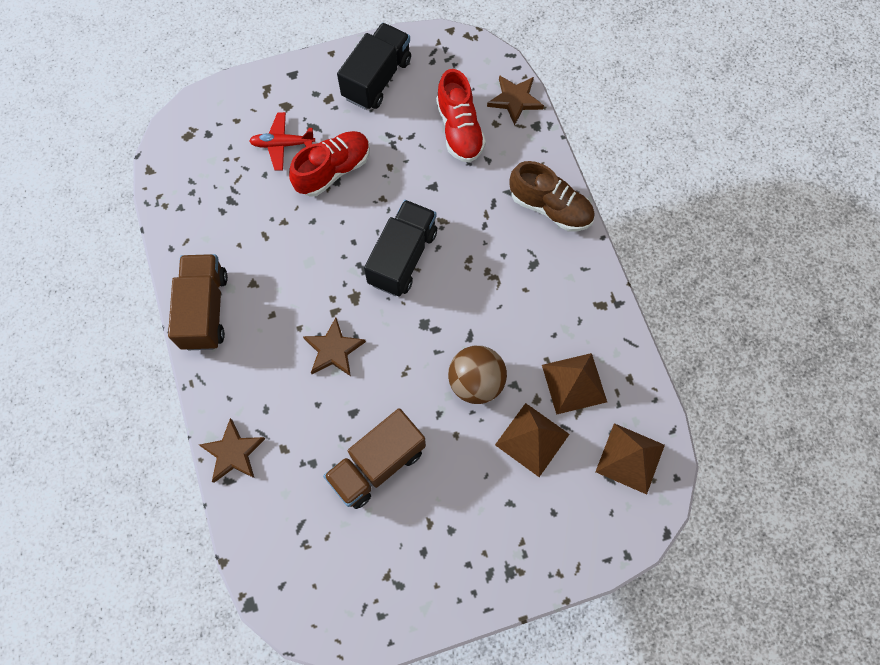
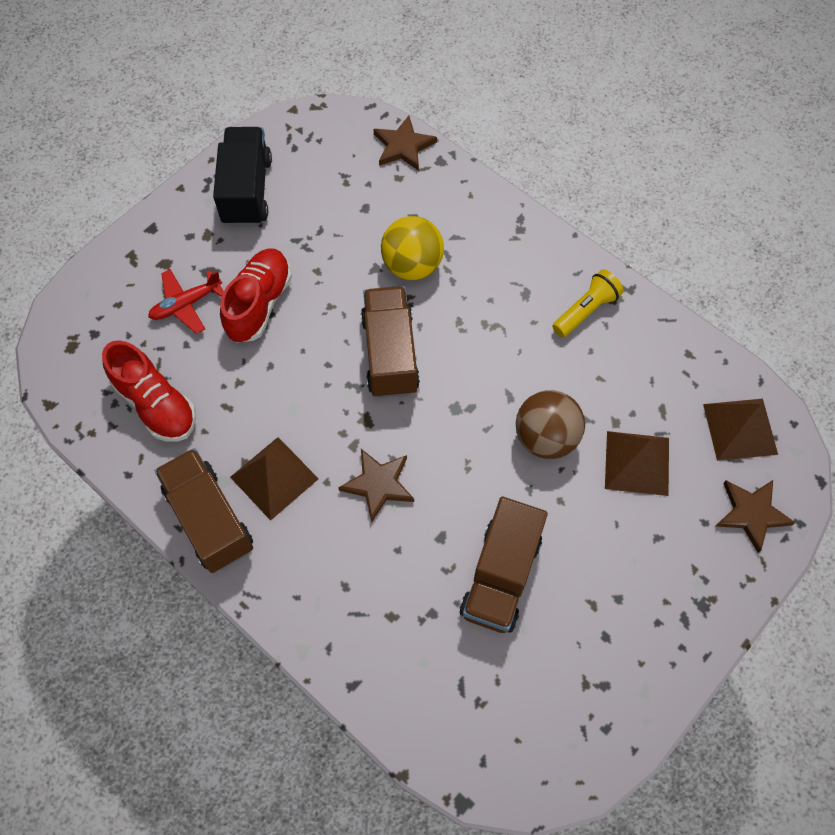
camera: 30 degrees left, 5 degrees down
(233, 453) = (339, 652): brown star -> brown star (751, 514)
(402, 257) = (390, 354): black truck -> brown truck
(459, 130) = (366, 201): red shoe -> red shoe (156, 404)
(462, 198) = (412, 265): none -> yellow ball
(550, 208) = (506, 232): brown shoe -> none
(571, 302) = (586, 310): none -> yellow flashlight
(574, 383) = (640, 386): brown pyramid -> brown pyramid (274, 477)

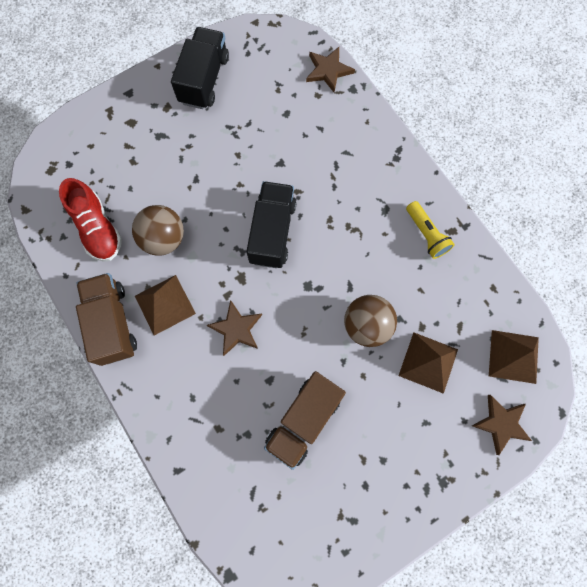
camera: 15 degrees right, 10 degrees up
(186, 304) = (138, 158): red plane -> none
(249, 396) = (163, 239): none -> brown ball
(259, 304) = (189, 170): red shoe -> none
(390, 354) = (272, 232): brown truck -> black truck
(412, 265) = (308, 167): yellow ball -> none
(586, 310) = (426, 234): yellow flashlight -> yellow flashlight turned 90 degrees clockwise

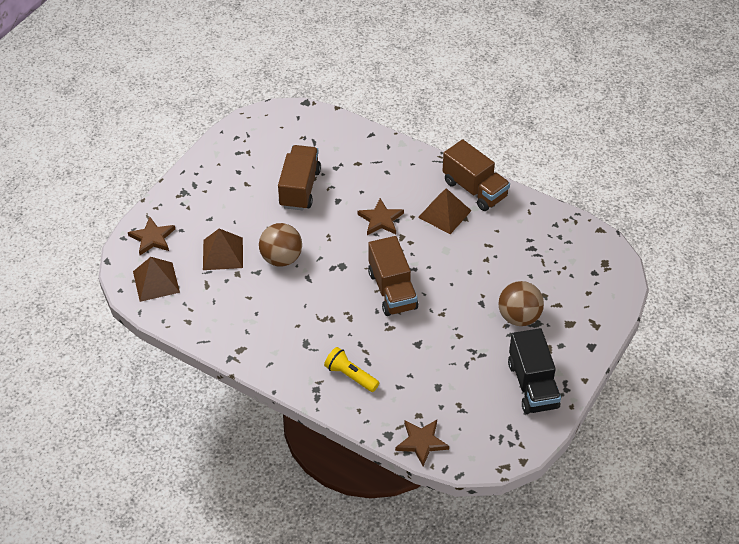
camera: 155 degrees right, 25 degrees down
(98, 228) = (533, 239): red shoe -> none
(163, 239) = (476, 253): brown ball -> brown ball (519, 317)
(272, 232) = (392, 290): black truck -> brown truck
(426, 234) = (261, 338): yellow flashlight -> yellow flashlight (350, 376)

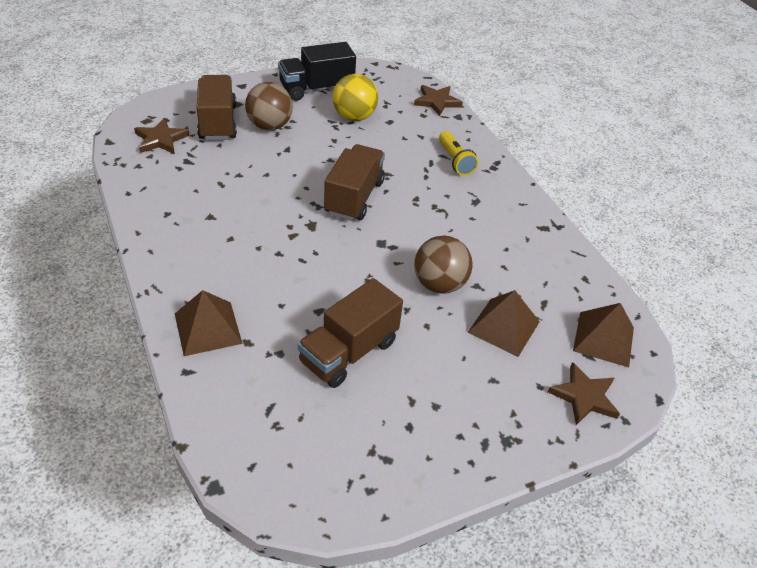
camera: 150 degrees left, 5 degrees down
(381, 219) = (294, 263): brown star -> brown star (161, 139)
(444, 214) = (223, 231): brown pyramid -> brown pyramid (208, 328)
(469, 372) = (354, 117): none -> yellow ball
(474, 189) = (162, 236): brown truck -> brown truck (218, 122)
(532, 385) = (316, 89): black truck -> black truck turned 135 degrees counterclockwise

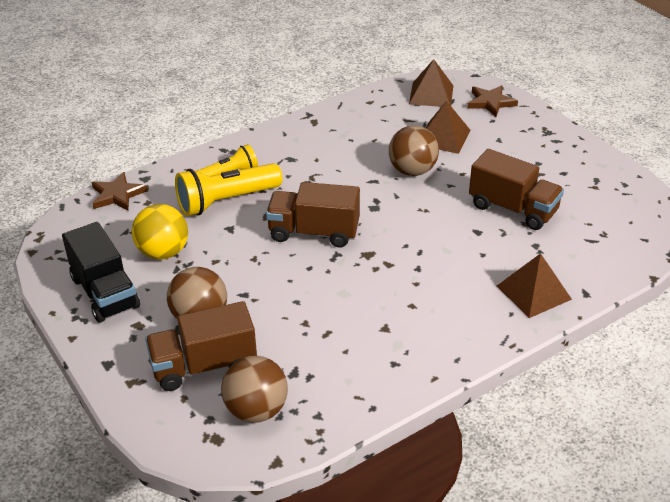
camera: 95 degrees left, 5 degrees down
(161, 139) = (256, 410): brown star -> brown ball
(414, 154) = (226, 201): none -> yellow flashlight

